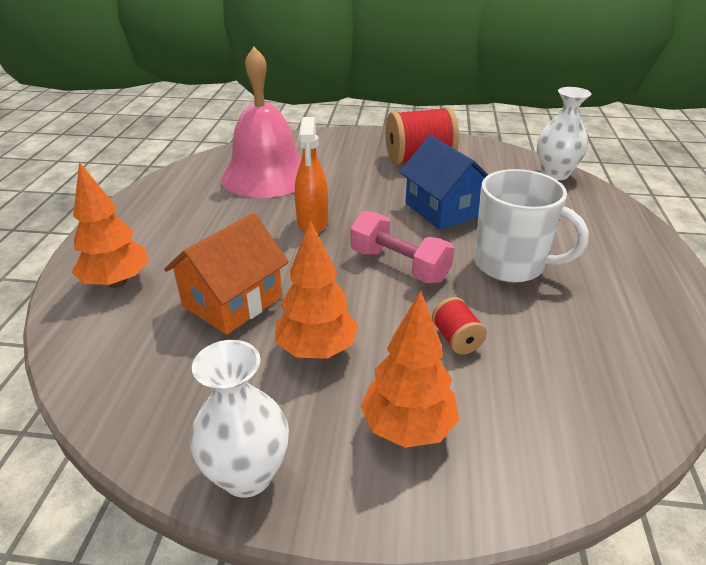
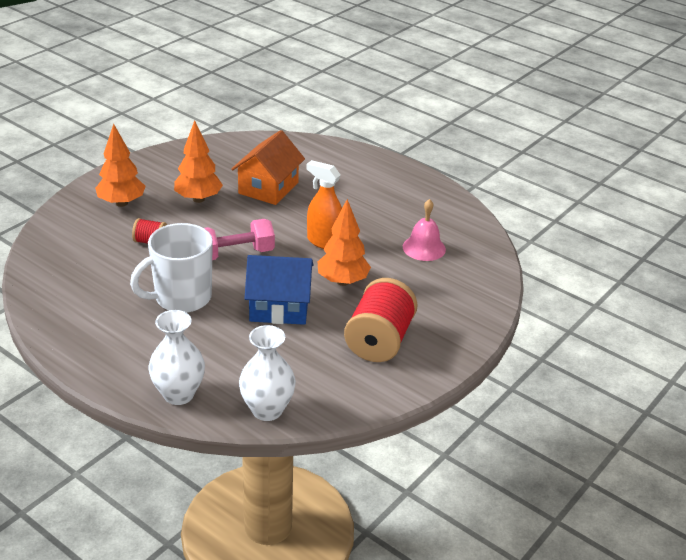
camera: 120 degrees right, 0 degrees up
(117, 282) = (328, 160): orange tree -> orange tree (342, 281)
(232, 301) = (268, 188): orange house -> orange house turned 45 degrees clockwise
(247, 475) = (151, 161): white vase -> white vase (178, 394)
(266, 175) = (424, 248): pink bell -> pink bell, size x0.50

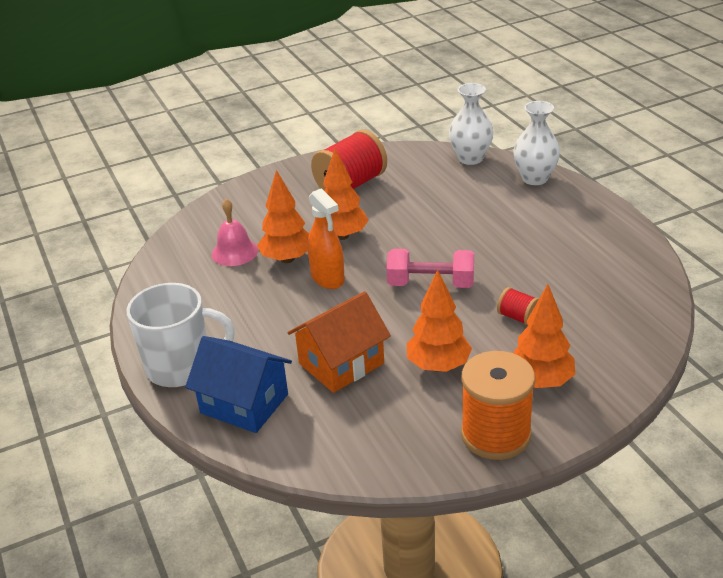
camera: 150 degrees left, 0 degrees up
(143, 170) = (495, 435): none -> orange spool
(181, 298) = (505, 250): white mug -> white mug (181, 367)
(279, 307) = (417, 224): blue house -> blue house (244, 403)
(373, 251) = (287, 259): none -> orange tree

